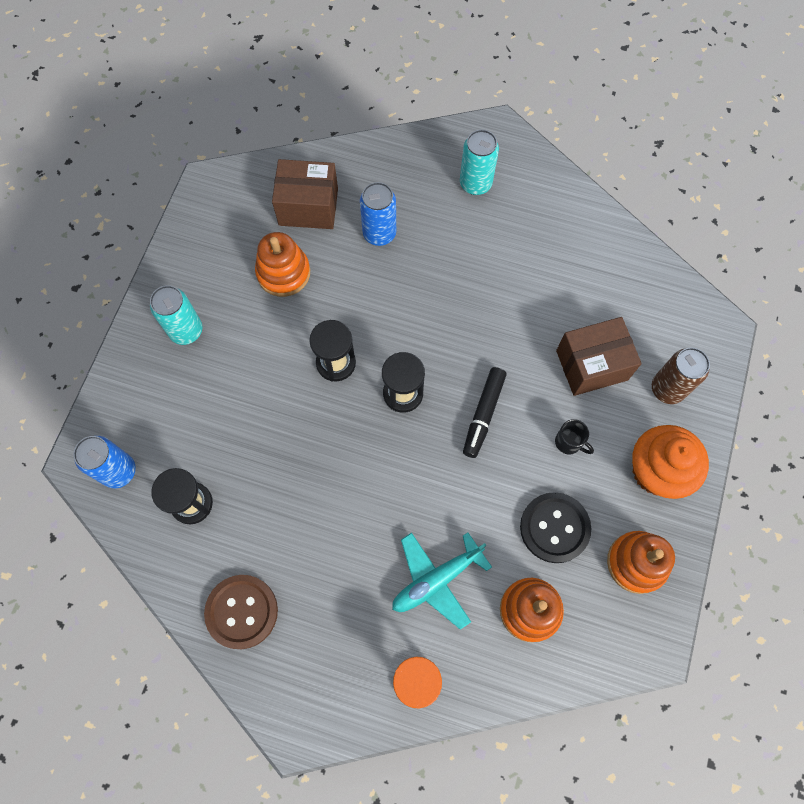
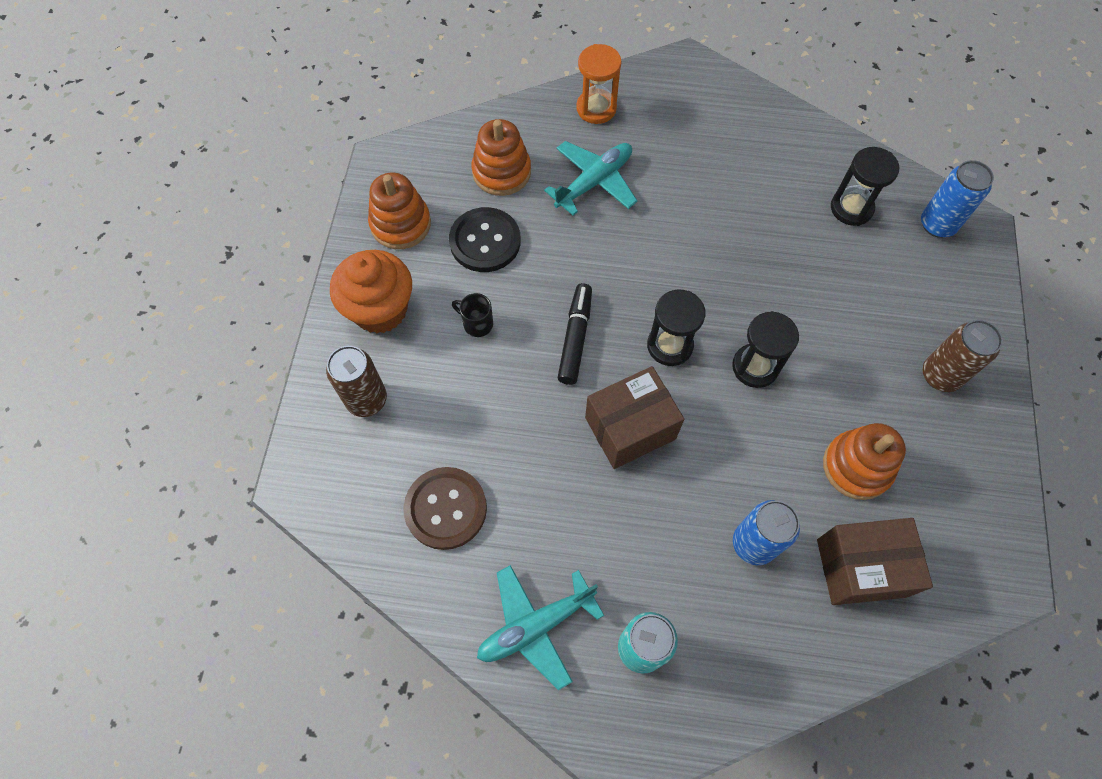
camera: 170 degrees right, 5 degrees down
(186, 330) = (940, 375): turquoise can -> brown can
(242, 611) = (766, 133): brown button -> brown button (445, 509)
(545, 207) = (535, 626): none -> turquoise plane
(592, 365) = (457, 413): brown box -> brown box (630, 428)

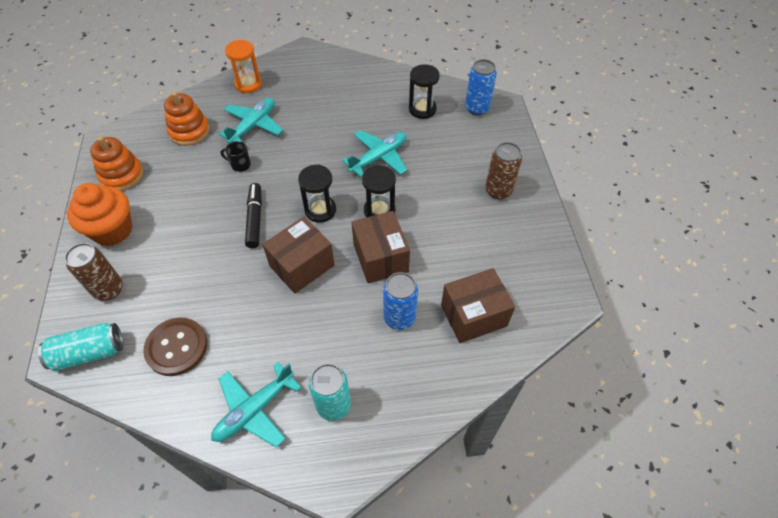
camera: 15 degrees left, 10 degrees down
(333, 487) = (89, 353): none -> turquoise can
(477, 324) = (184, 225): black mug -> black mug (240, 165)
(485, 241) = (183, 174): black button -> none
(743, 443) = (380, 258): none -> brown box
(770, 277) = (379, 157): none -> turquoise plane
(857, 467) = (457, 255): orange stacking toy -> none

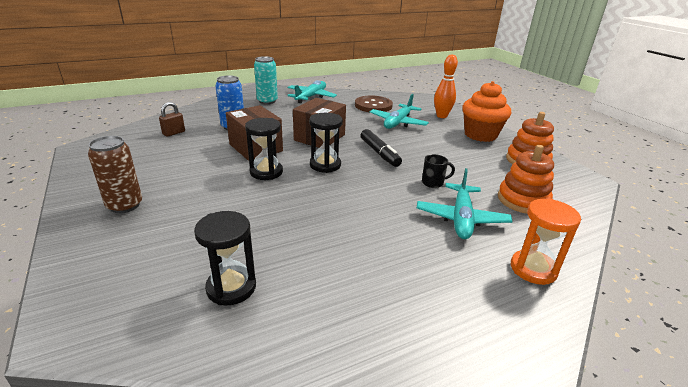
camera: 160 degrees right, 25 degrees down
(89, 353) = (419, 100): turquoise can -> none
(109, 289) = (441, 116): brown can -> orange bowling pin
(379, 157) = (283, 213): turquoise plane -> turquoise plane (398, 122)
(473, 315) = (174, 133): brown box -> brown padlock
(477, 108) = (125, 311): blue can -> none

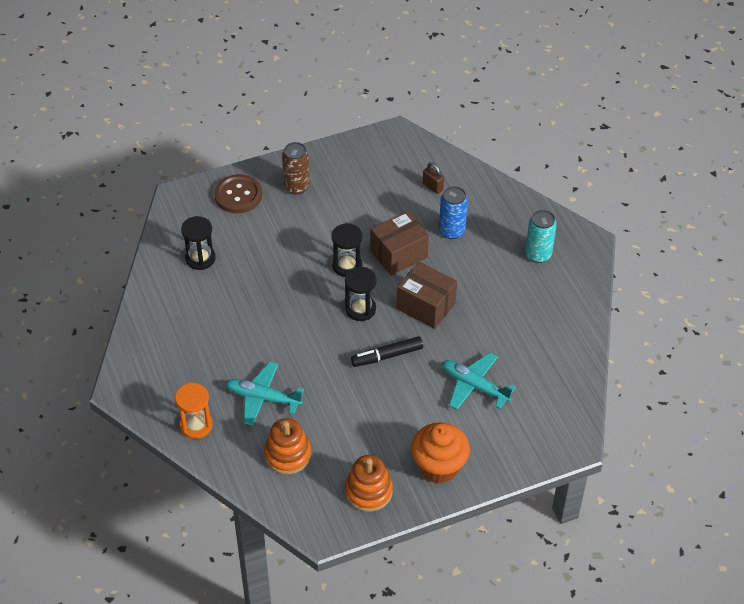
camera: 95 degrees right, 20 degrees up
(311, 97) = (561, 299): turquoise plane -> none
(373, 106) = (534, 367): brown button -> brown button (238, 195)
(433, 183) = (323, 391): black mug -> none
(441, 116) = (501, 439): orange bowling pin -> none

